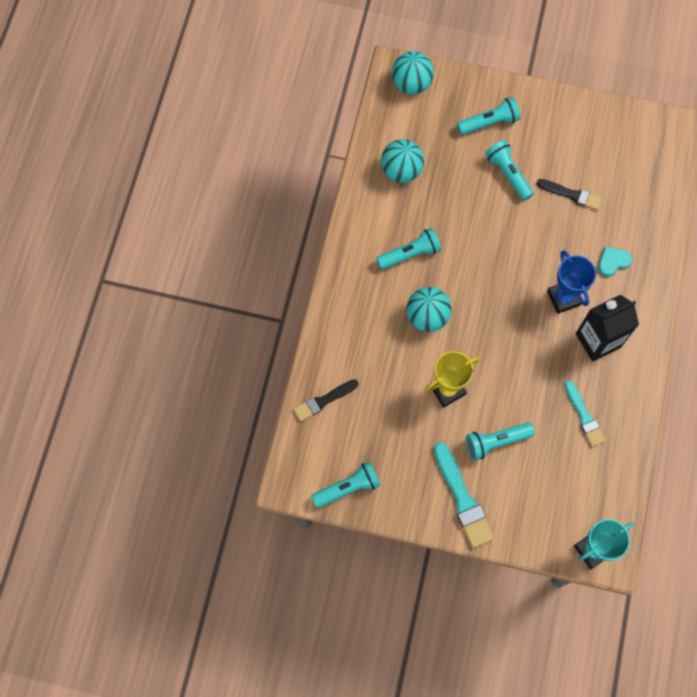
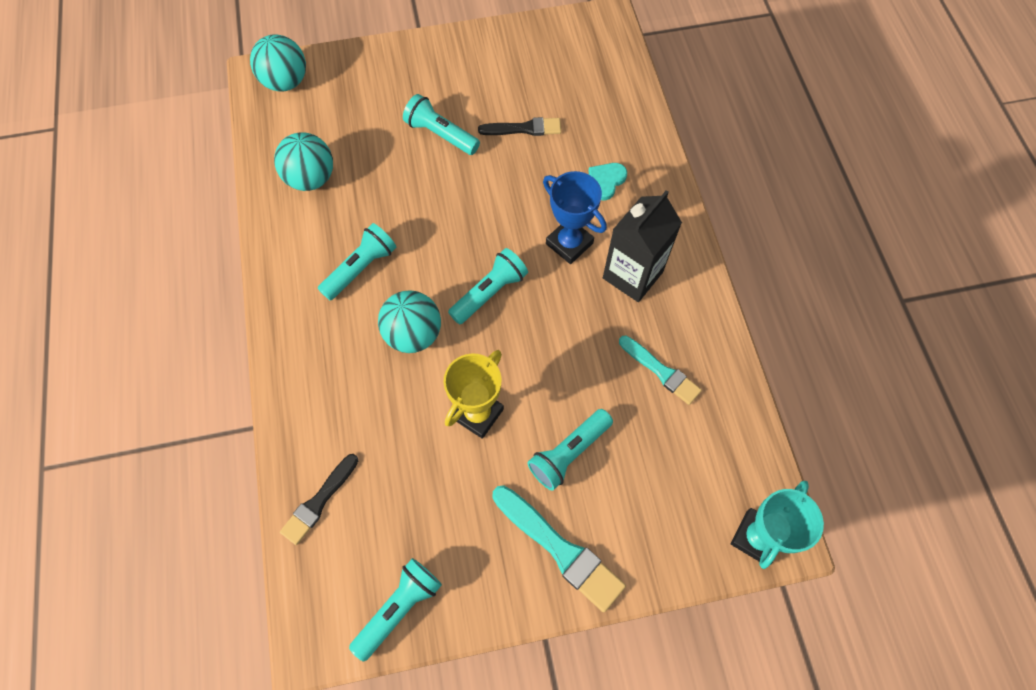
camera: 25 degrees left, 5 degrees down
(489, 122) = (394, 89): turquoise flashlight -> turquoise flashlight (489, 292)

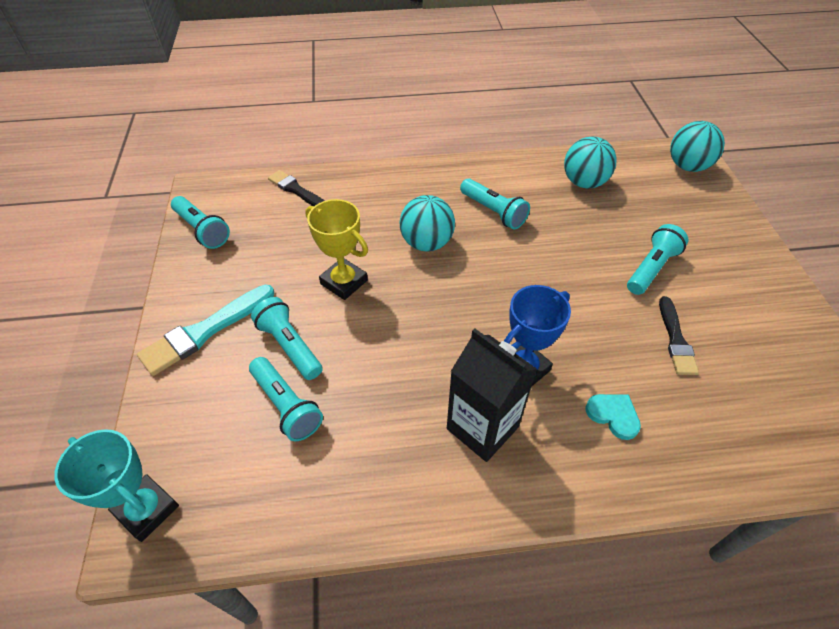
camera: 95 degrees right, 15 degrees down
(489, 292) = (465, 297): turquoise flashlight -> turquoise flashlight (287, 405)
(661, 371) = (358, 441): turquoise brush -> none

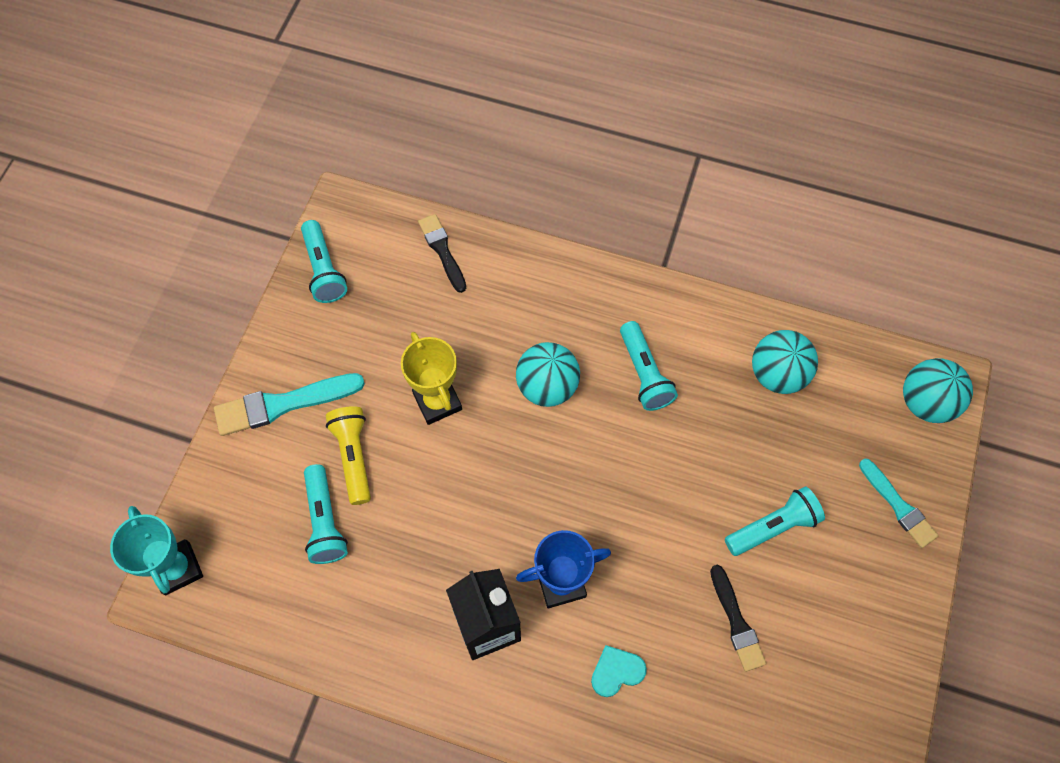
camera: 25 degrees right, 15 degrees up
(289, 346) = (353, 457): turquoise flashlight -> yellow flashlight
(613, 415) = (616, 671): turquoise heart -> turquoise heart turned 90 degrees counterclockwise
(675, 339) = (736, 622): black brush -> black brush turned 45 degrees counterclockwise
(721, 225) = (898, 506): none -> turquoise brush

